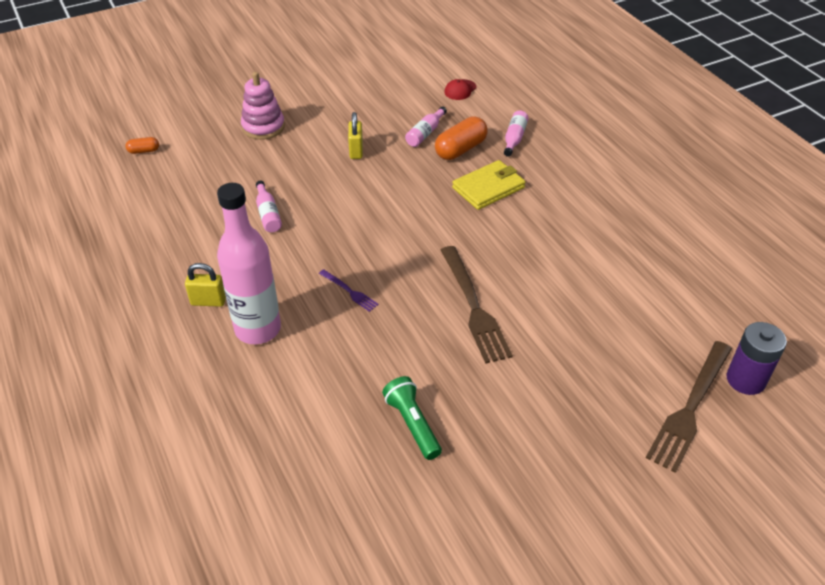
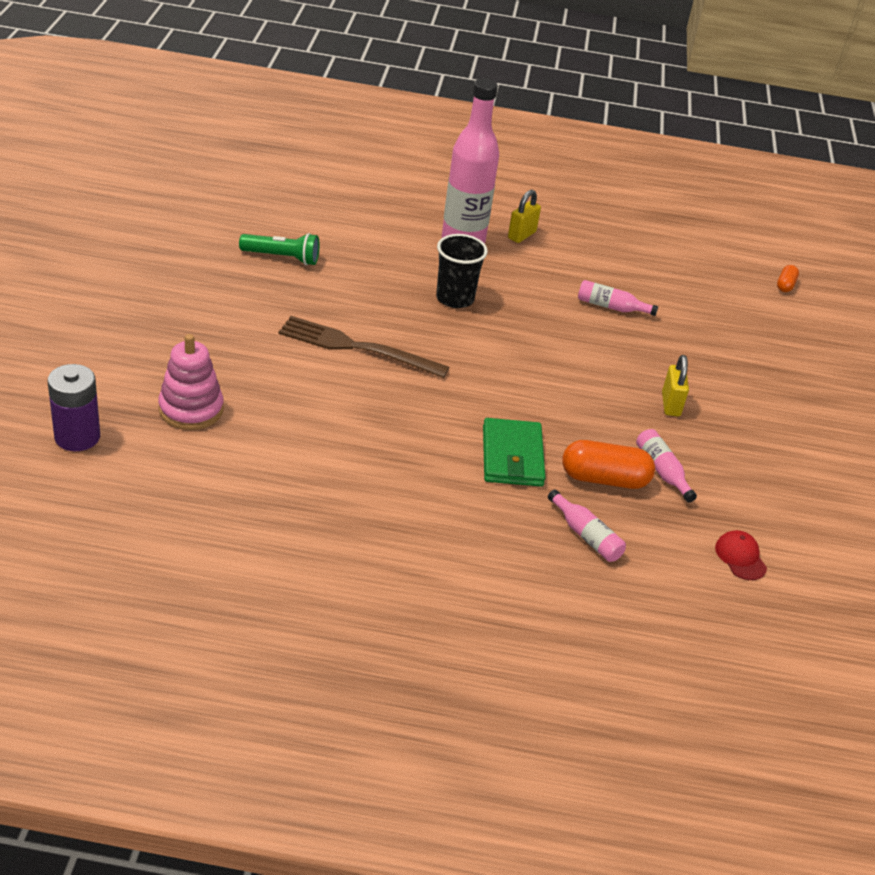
camera: 120 degrees right, 5 degrees down
(263, 127) = (773, 368): pink stacking toy -> pink stacking toy (191, 409)
(349, 291) = (455, 298): purple fork -> black cup
(356, 151) = (670, 404): yellow padlock -> yellow padlock turned 60 degrees clockwise
(460, 149) = (604, 479): orange capsule -> orange capsule turned 75 degrees counterclockwise
(488, 188) = (512, 456): yellow wallet -> green wallet
(690, 408) = (103, 385): brown fork -> none

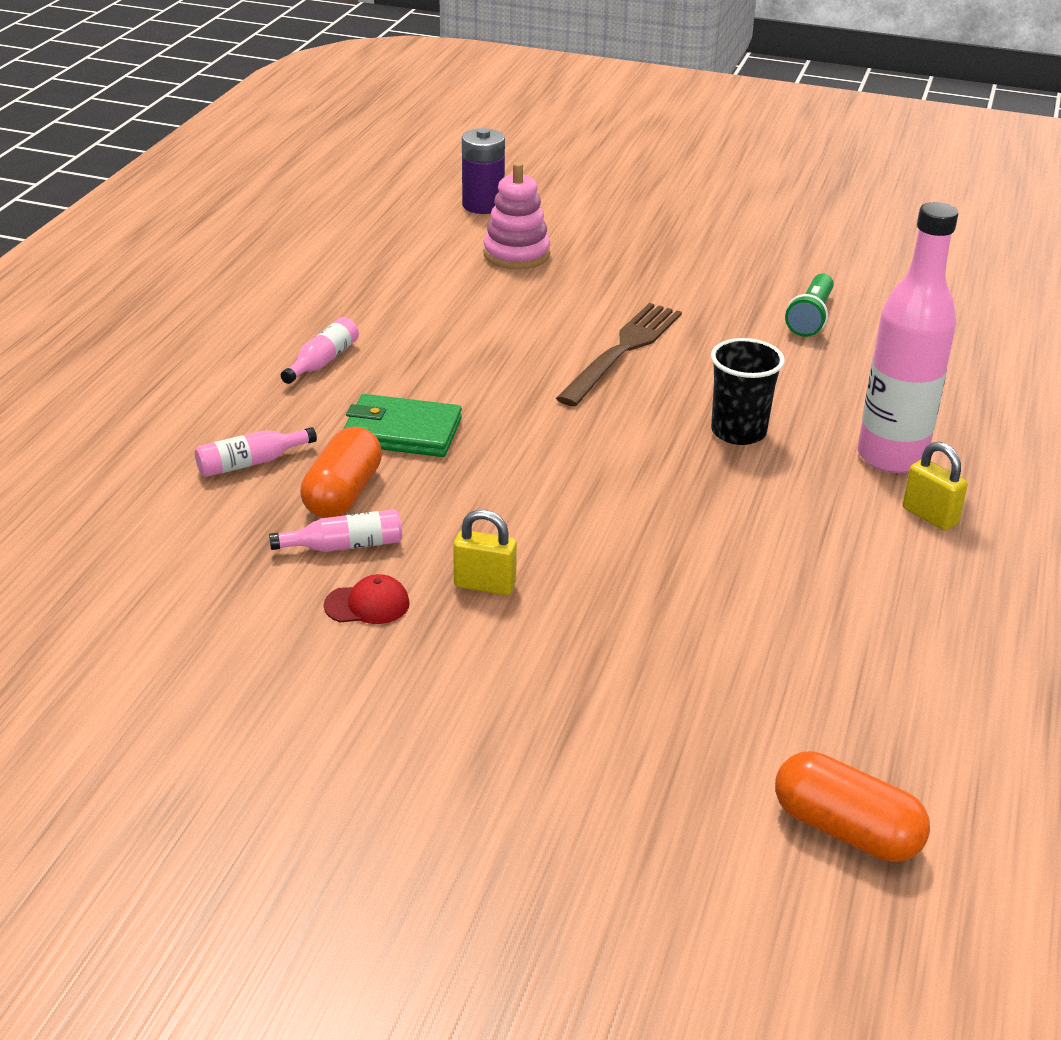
camera: 105 degrees right, 5 degrees down
(611, 307) = (736, 574): pink bottle -> pink bottle (323, 361)
(740, 557) = (164, 578): red cap -> red cap (367, 604)
(785, 285) = (846, 829): orange capsule -> orange capsule, size x1.95

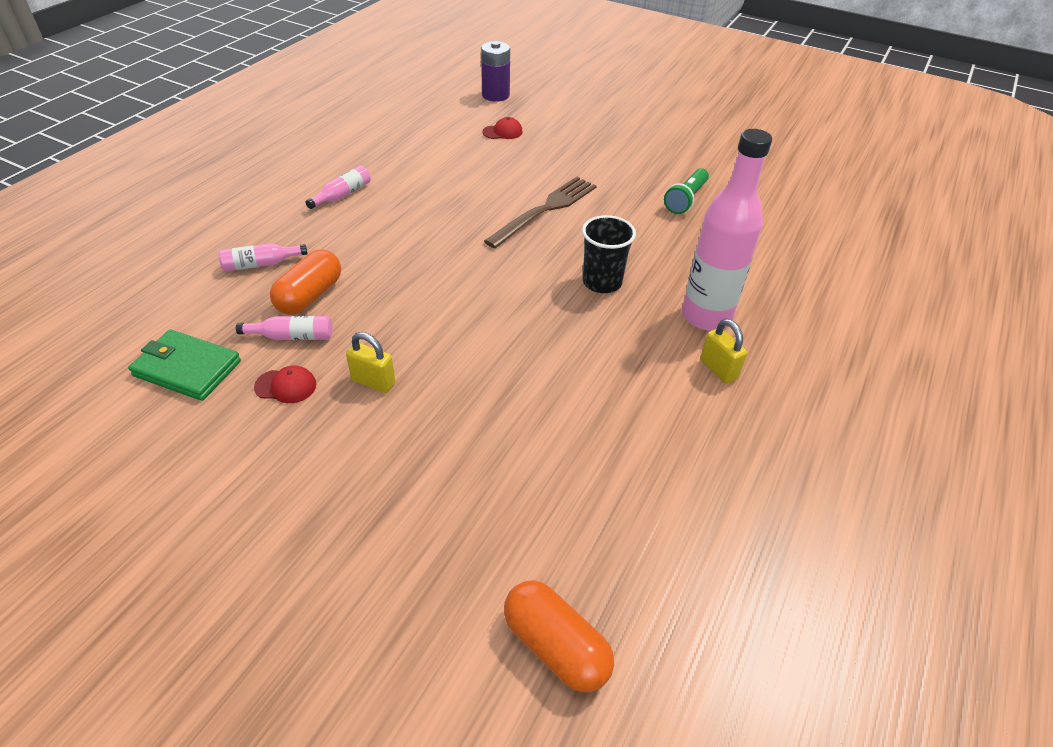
camera: 10 degrees right, 10 degrees up
(402, 432) = (370, 253): green wallet -> green wallet (187, 368)
(516, 254) = (502, 132): pink stacking toy -> red cap

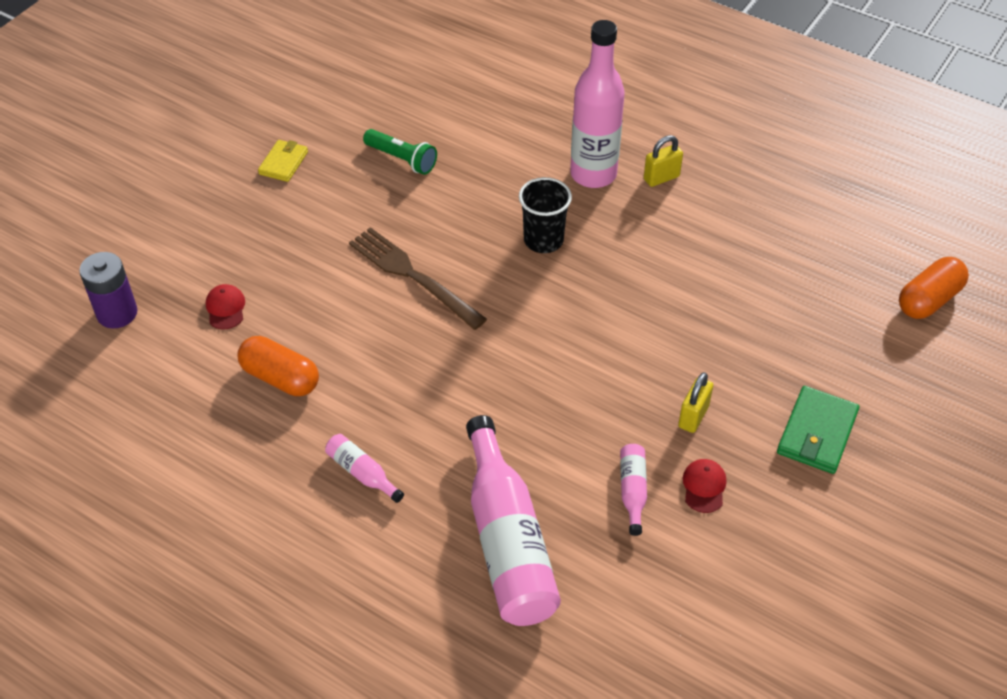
camera: 85 degrees left, 5 degrees up
(187, 368) = (685, 578): green wallet -> green wallet (816, 433)
(261, 264) = (507, 541): pink bottle -> pink bottle, size x2.27
(310, 296) = (566, 483): orange capsule -> orange capsule (280, 378)
(661, 145) = (283, 163): none -> yellow wallet

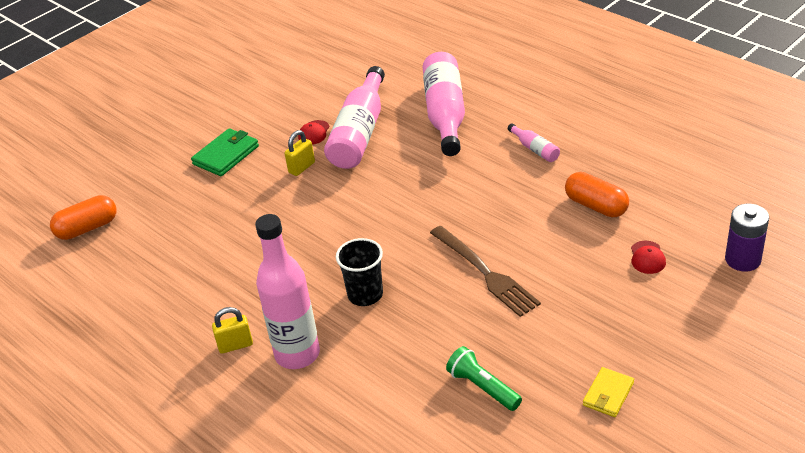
camera: 165 degrees left, 10 degrees down
(632, 491) = (359, 133): pink bottle -> pink bottle, size x2.27

